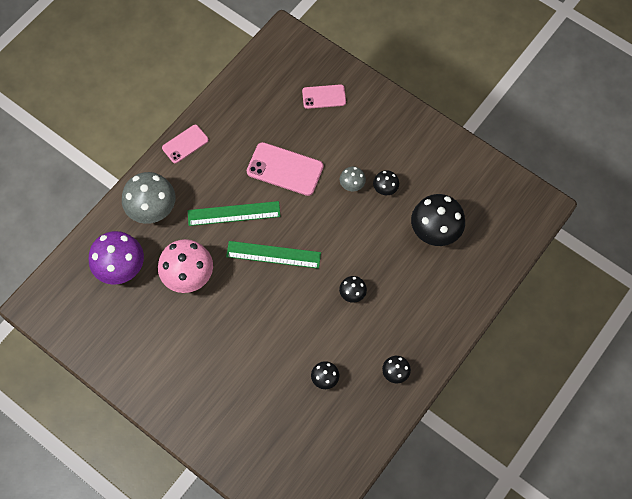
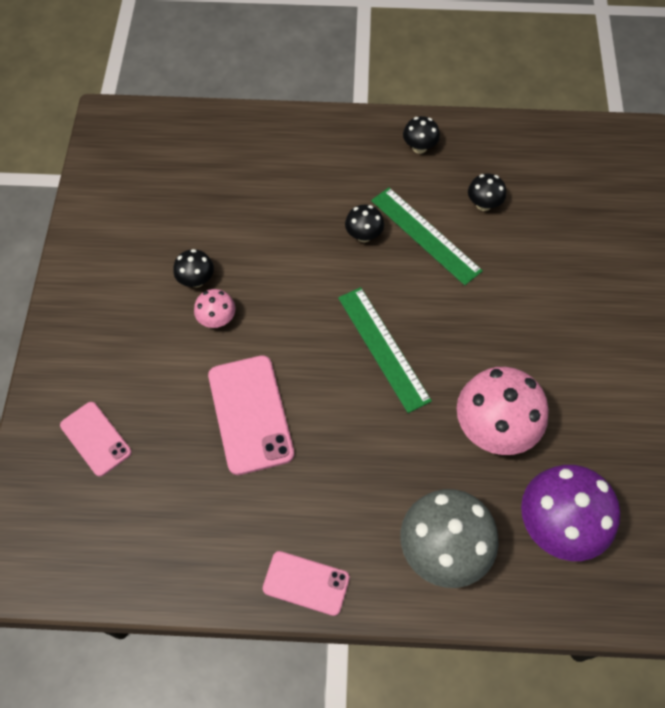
camera: 125 degrees left, 5 degrees down
(234, 213) = (364, 434): green ruler -> green ruler (425, 235)
(352, 185) = (217, 319): grey mushroom -> pink mushroom
(435, 231) = (218, 199): black mushroom -> none

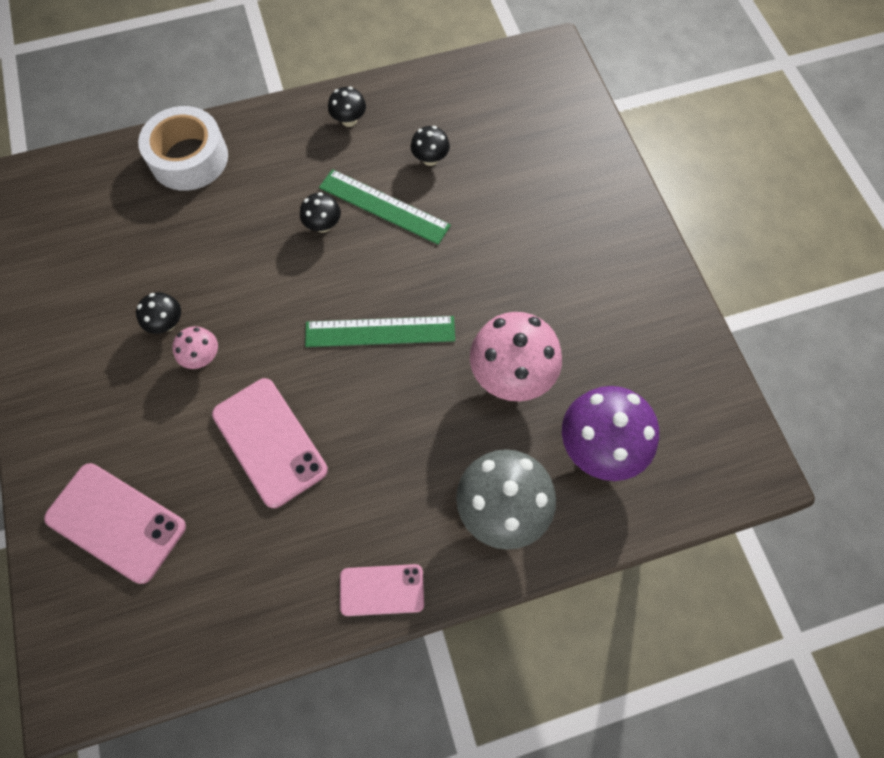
camera: 20 degrees left, 5 degrees up
(95, 439) = (116, 522): pink phone -> pink phone, size x1.62
(264, 140) = (189, 158): none -> white tape
(383, 348) = (380, 331): green ruler -> green ruler turned 45 degrees counterclockwise

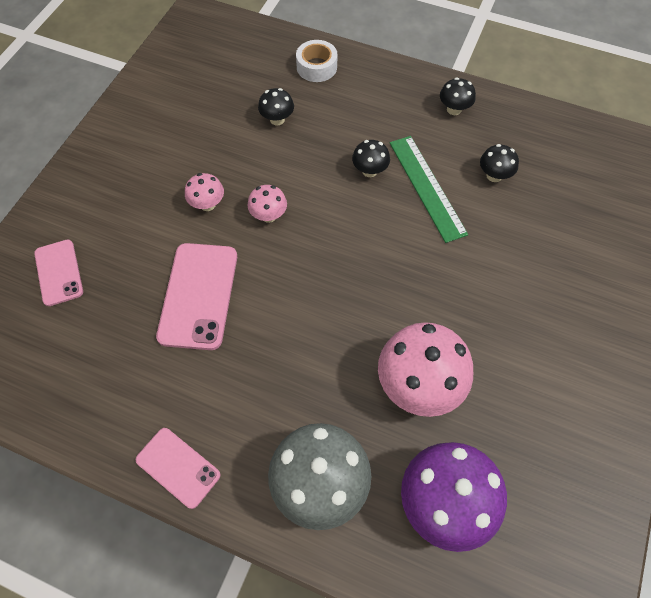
camera: 40 degrees right, 5 degrees down
(116, 522) = (59, 272): pink phone -> pink phone, size x0.62
(167, 323) = (205, 166): black mushroom -> black mushroom (277, 119)
(189, 158) = (316, 67): white tape -> white tape, size x0.60
(269, 327) = (269, 215): none -> pink mushroom
(380, 331) = (344, 275): green ruler -> none

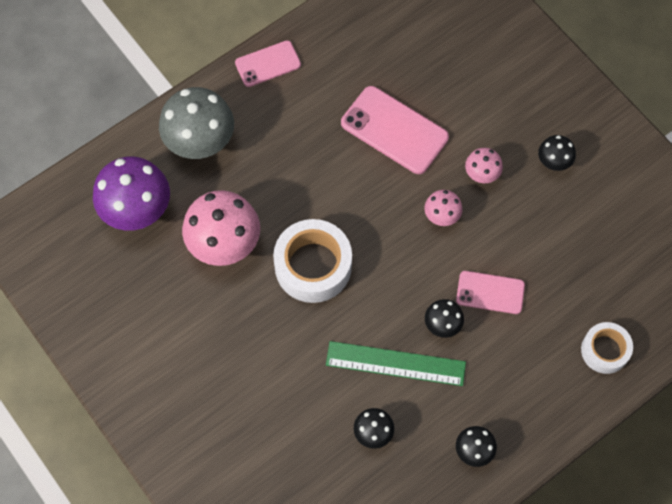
camera: 120 degrees right, 5 degrees up
(59, 272) = (474, 44): pink phone -> pink phone (490, 292)
(277, 119) = (551, 277): black mushroom -> black mushroom (553, 162)
(386, 292) = (313, 266): none -> white tape

